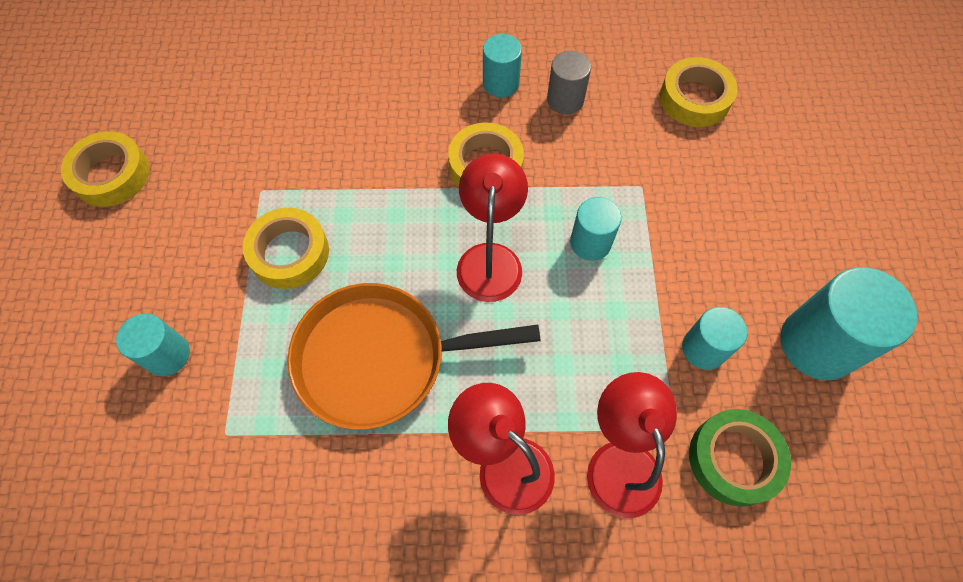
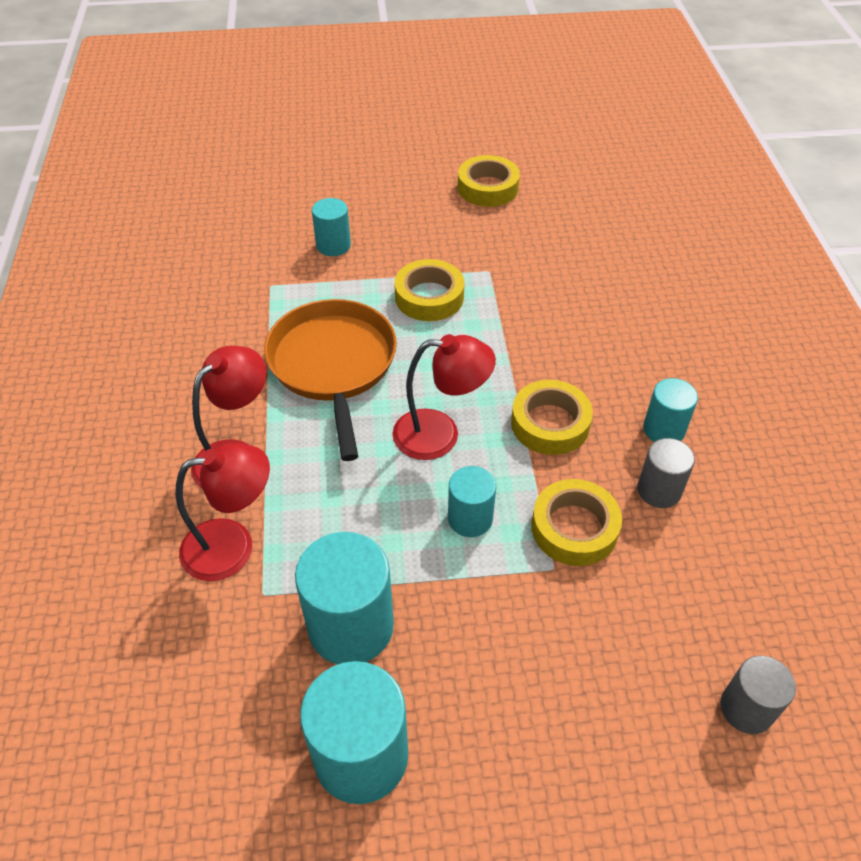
camera: 85 degrees right, 15 degrees down
(695, 98) = (705, 632): yellow tape -> yellow tape (574, 528)
(703, 349) = (351, 626): turquoise cylinder -> turquoise cylinder, size x1.73
(734, 459) = (228, 650): green tape -> none
(752, 89) = (746, 708): none -> grey cylinder

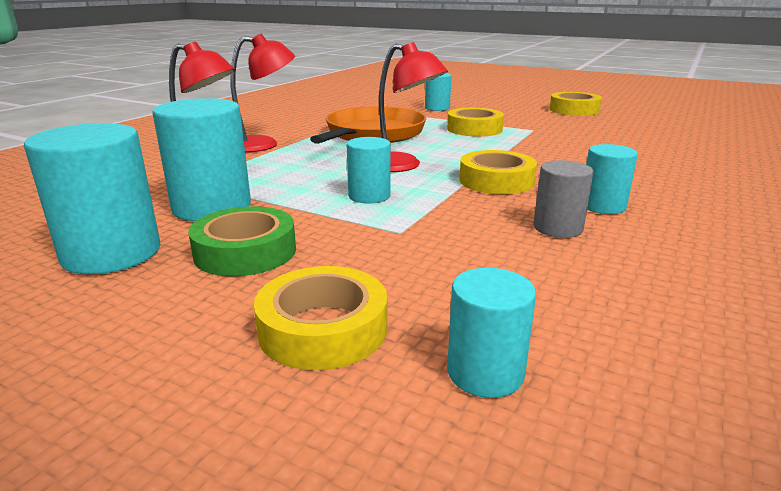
camera: 35 degrees right, 25 degrees down
(468, 678) = (245, 252): none -> green tape
(574, 528) = (448, 221): yellow tape -> yellow tape (323, 329)
(746, 708) = (485, 373): grey cylinder -> turquoise cylinder

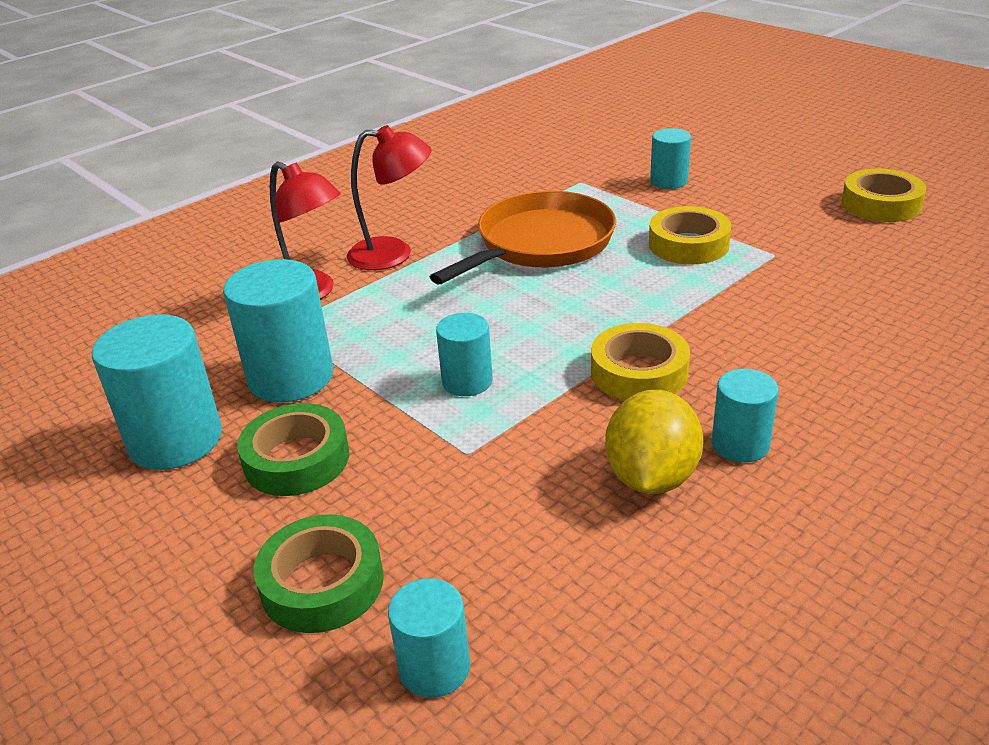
camera: 20 degrees right, 10 degrees up
(323, 329) = (322, 583): yellow tape -> green tape
(402, 166) = (539, 323): red lamp -> none
(558, 228) = (651, 477): grey cylinder -> yellow lemon

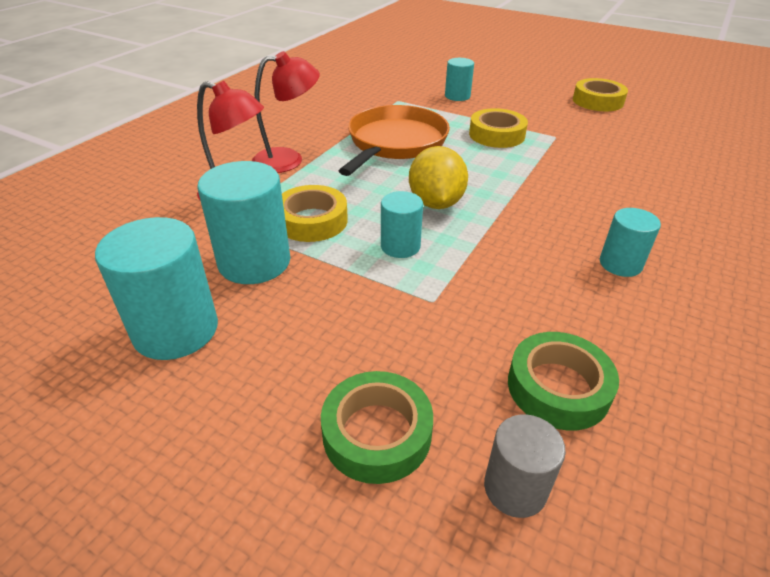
camera: 20 degrees left, 5 degrees up
(296, 459) = (295, 329): green tape -> green tape (558, 387)
(434, 668) = (515, 488): turquoise cylinder -> grey cylinder
(639, 372) = (520, 223): yellow tape -> yellow tape (312, 221)
(651, 477) = (577, 297): yellow lemon -> yellow lemon (436, 203)

